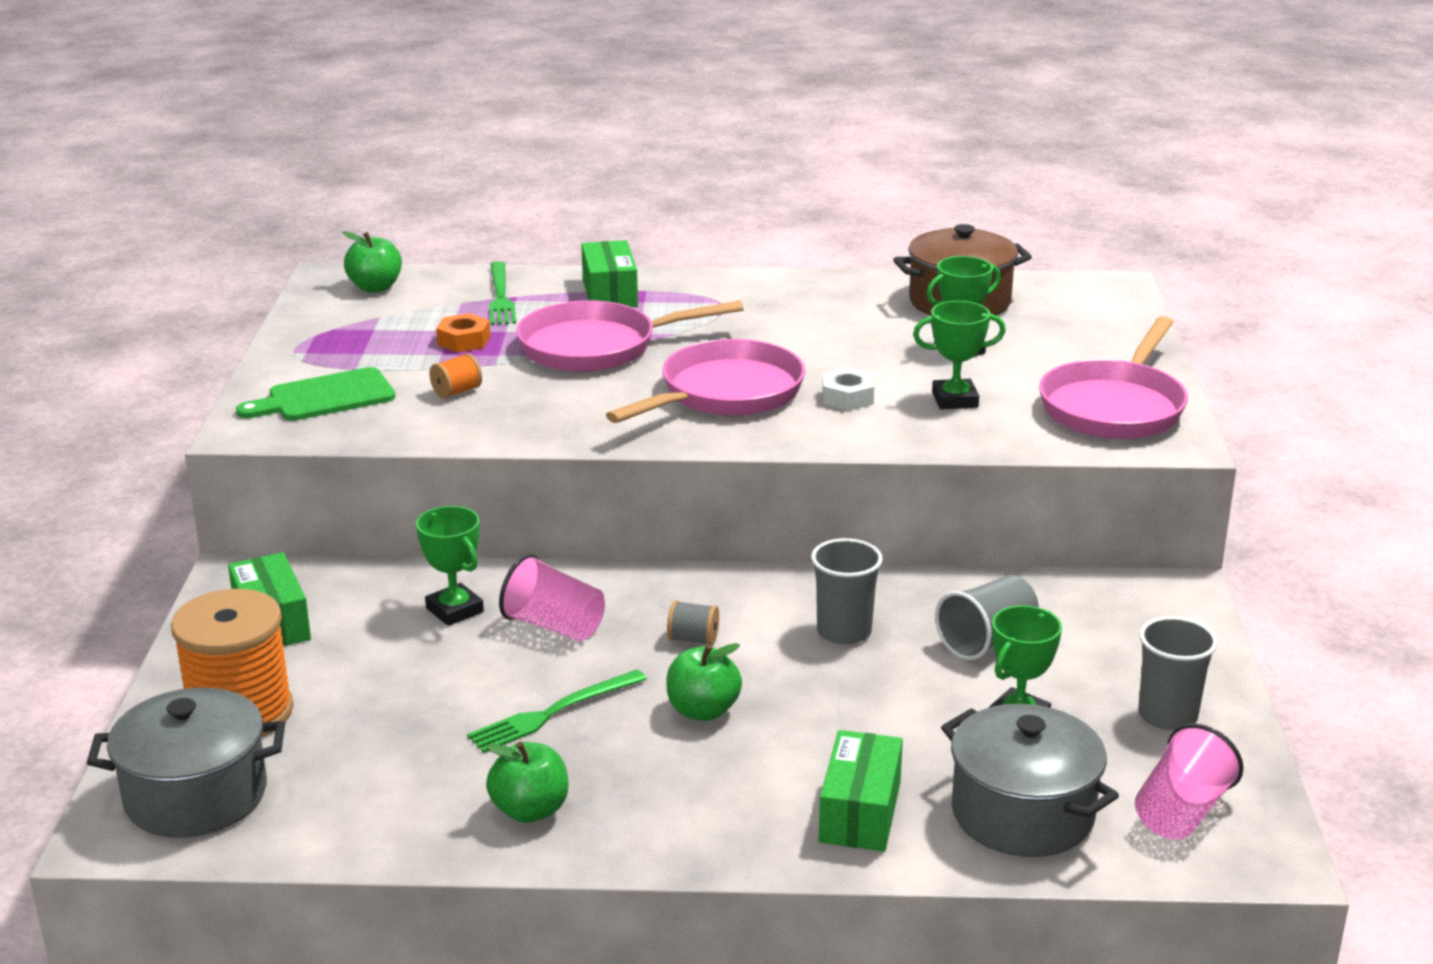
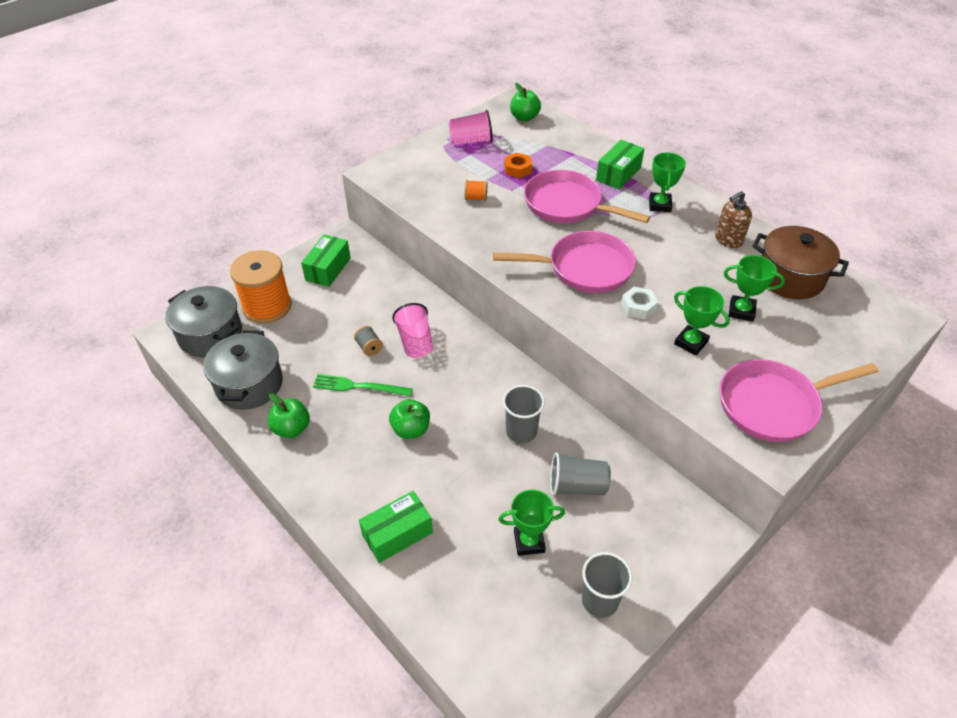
camera: 45 degrees right, 20 degrees up
(325, 397) = (424, 171): green cutting board -> none
(454, 610) = (392, 307): green trophy -> green trophy (659, 205)
(500, 296) = (568, 150): green fork -> none
(693, 639) = (456, 388): grey spool -> grey spool (369, 347)
(843, 299) = (728, 240): none -> brown soap dispenser
(1022, 813) = (458, 595): grey pot -> grey pot (249, 384)
(1181, 812) = (526, 660): pink cup -> pink cup (471, 141)

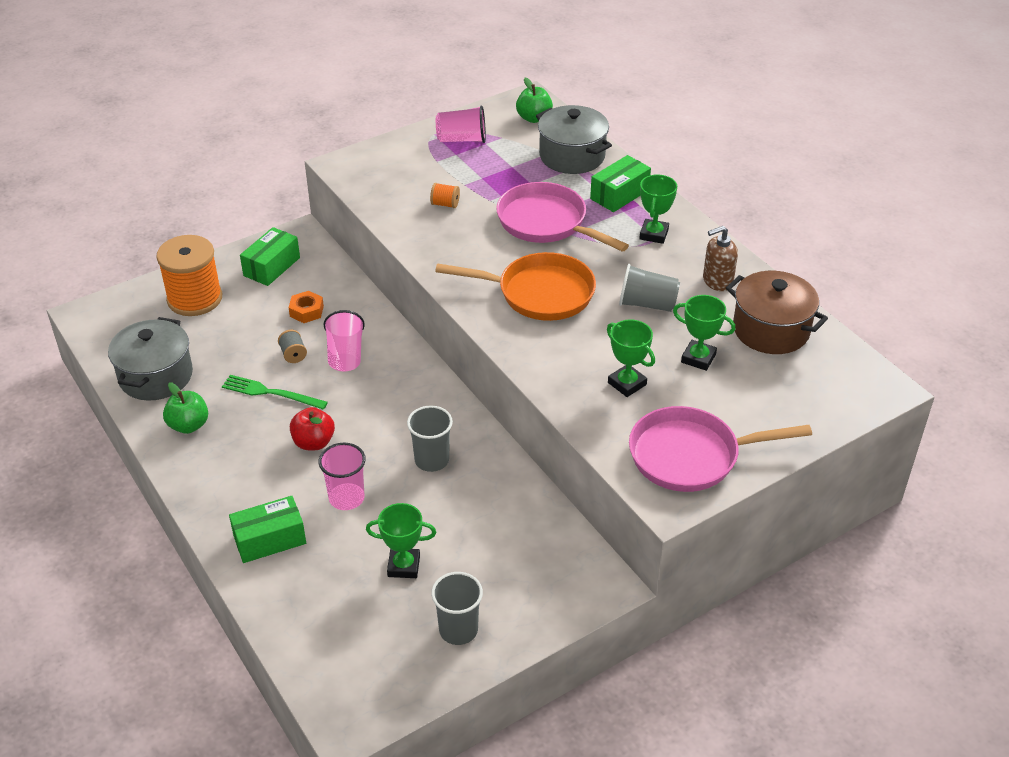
camera: 10 degrees right, 5 degrees down
(210, 335) = (127, 321): grey pot -> grey pot (572, 156)
(411, 429) = (313, 442): green apple -> red apple
(456, 480) = (346, 498): none -> pink cup
(517, 169) = (504, 177): orange nut -> orange nut (306, 311)
(577, 486) = (473, 521): grey cup -> grey cup (647, 304)
(584, 268) = (539, 293): pink pan -> orange pan
(638, 307) = (584, 340): white nut -> none

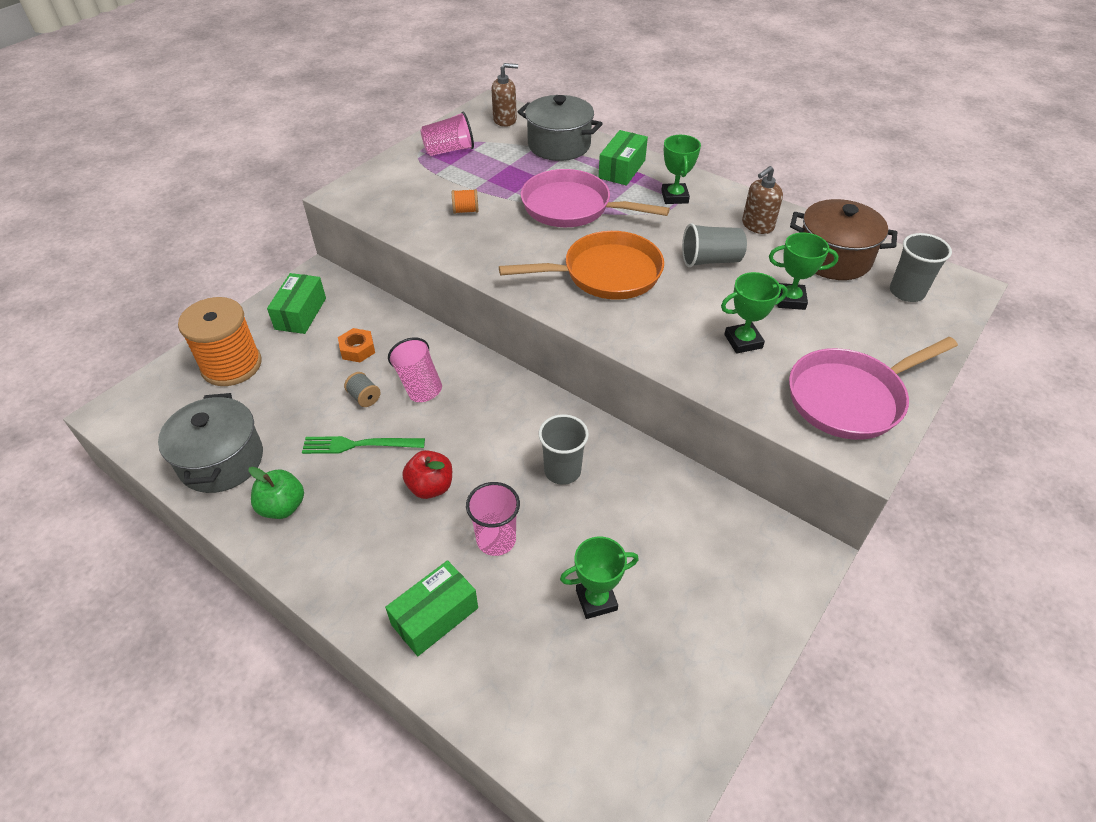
camera: 20 degrees left, 5 degrees up
(458, 630) = (693, 658): grey cup -> grey cup (906, 292)
(534, 118) = (505, 120): green apple -> brown soap dispenser
(627, 384) = (743, 341): green trophy -> green trophy turned 45 degrees counterclockwise

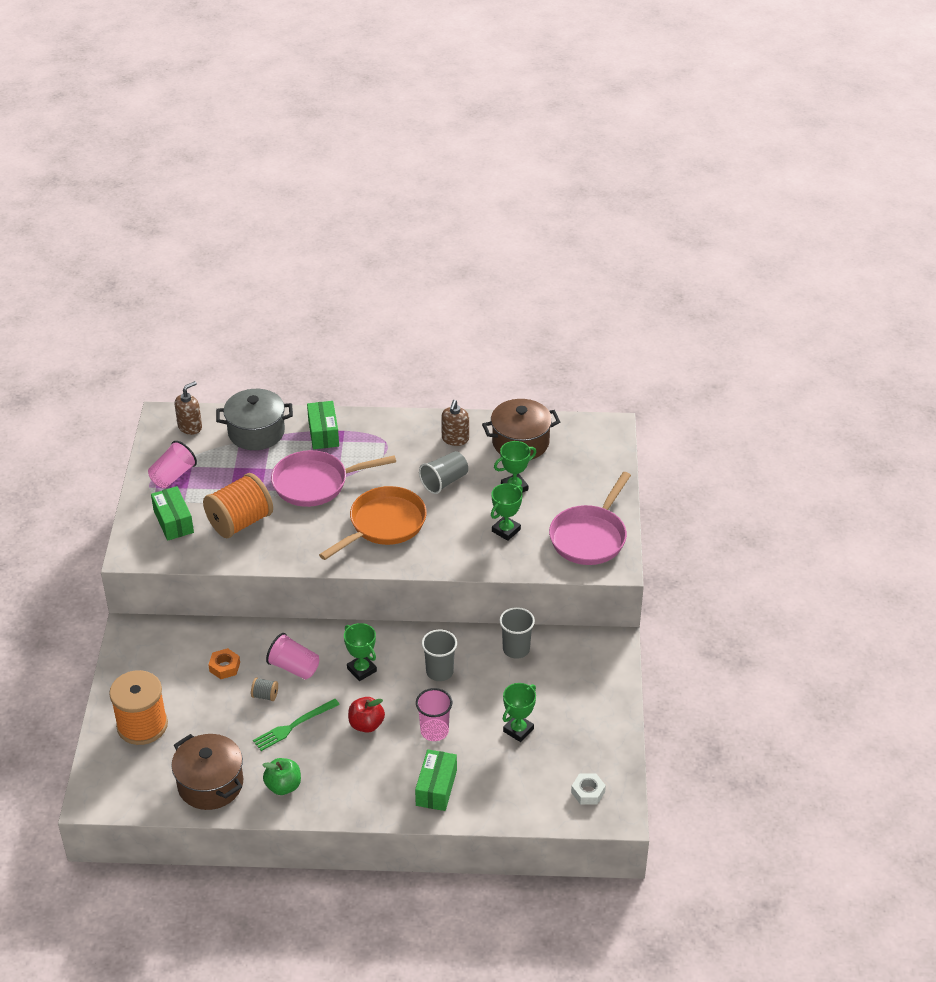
camera: 35 degrees left, 5 degrees down
(221, 460) = (210, 784): grey pot -> brown pot
(300, 313) = (151, 664): green box -> green box (173, 521)
(466, 210) = (240, 522): orange spool -> orange spool, size x2.46
(620, 757) = (588, 792): none -> white nut
(674, 197) = (381, 441): green trophy -> green trophy (361, 670)
(906, 292) = (580, 448): grey cup -> grey cup (516, 649)

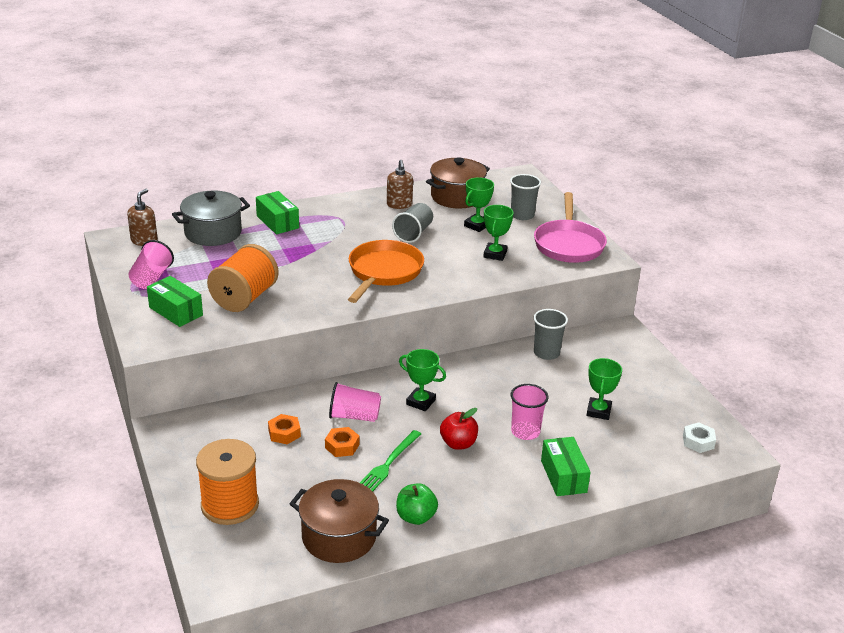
camera: 25 degrees left, 10 degrees down
(265, 695) = (342, 446): grey spool -> orange nut
(315, 483) = (297, 257): pink pan -> none
(439, 672) = (493, 386): grey cup -> grey cup (522, 215)

